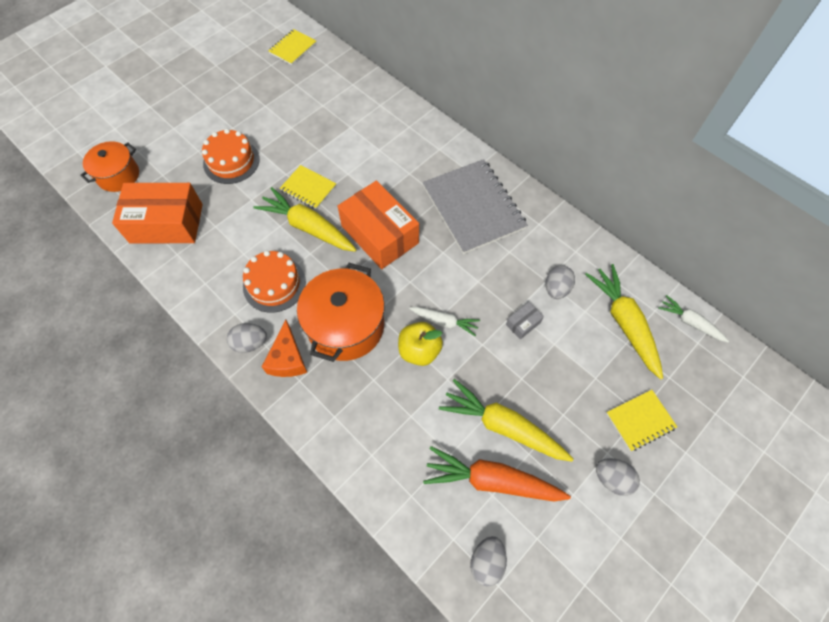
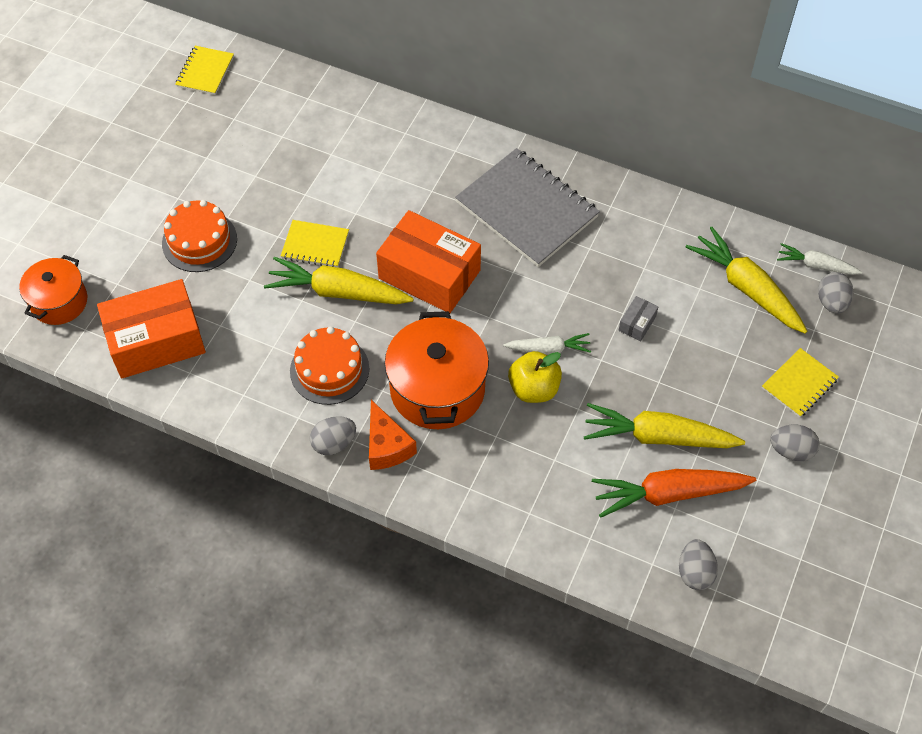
camera: 20 degrees left, 5 degrees down
(556, 289) = (659, 273): grey egg -> grey egg (831, 302)

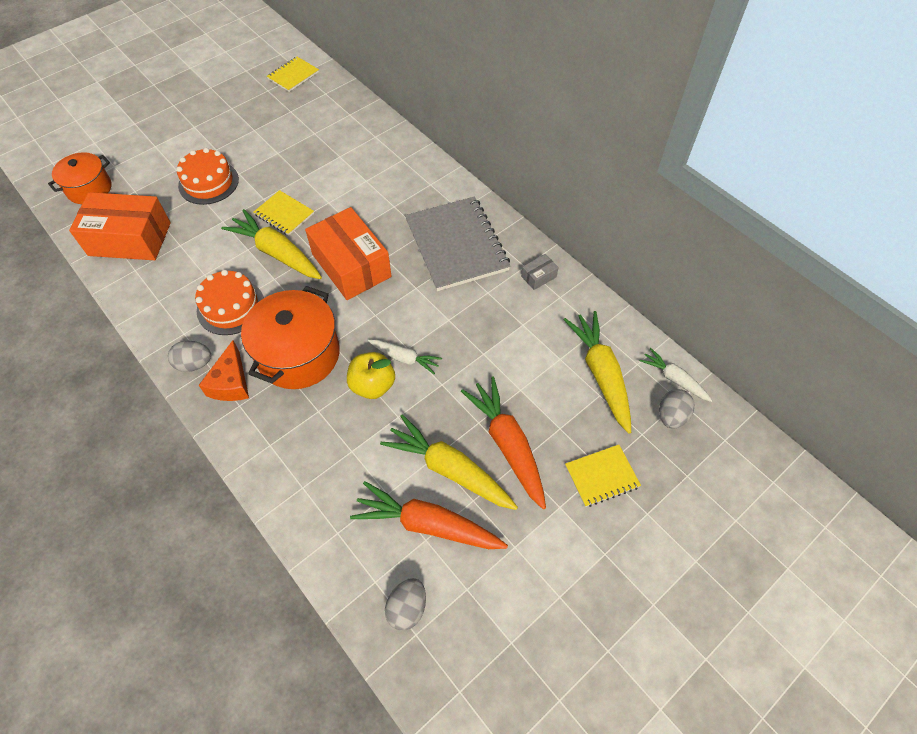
camera: 25 degrees right, 0 degrees up
(637, 323) = (489, 366): grey box -> grey box (538, 276)
(698, 391) = (507, 444): none -> orange carrot
(791, 450) = (560, 534): grey egg -> none

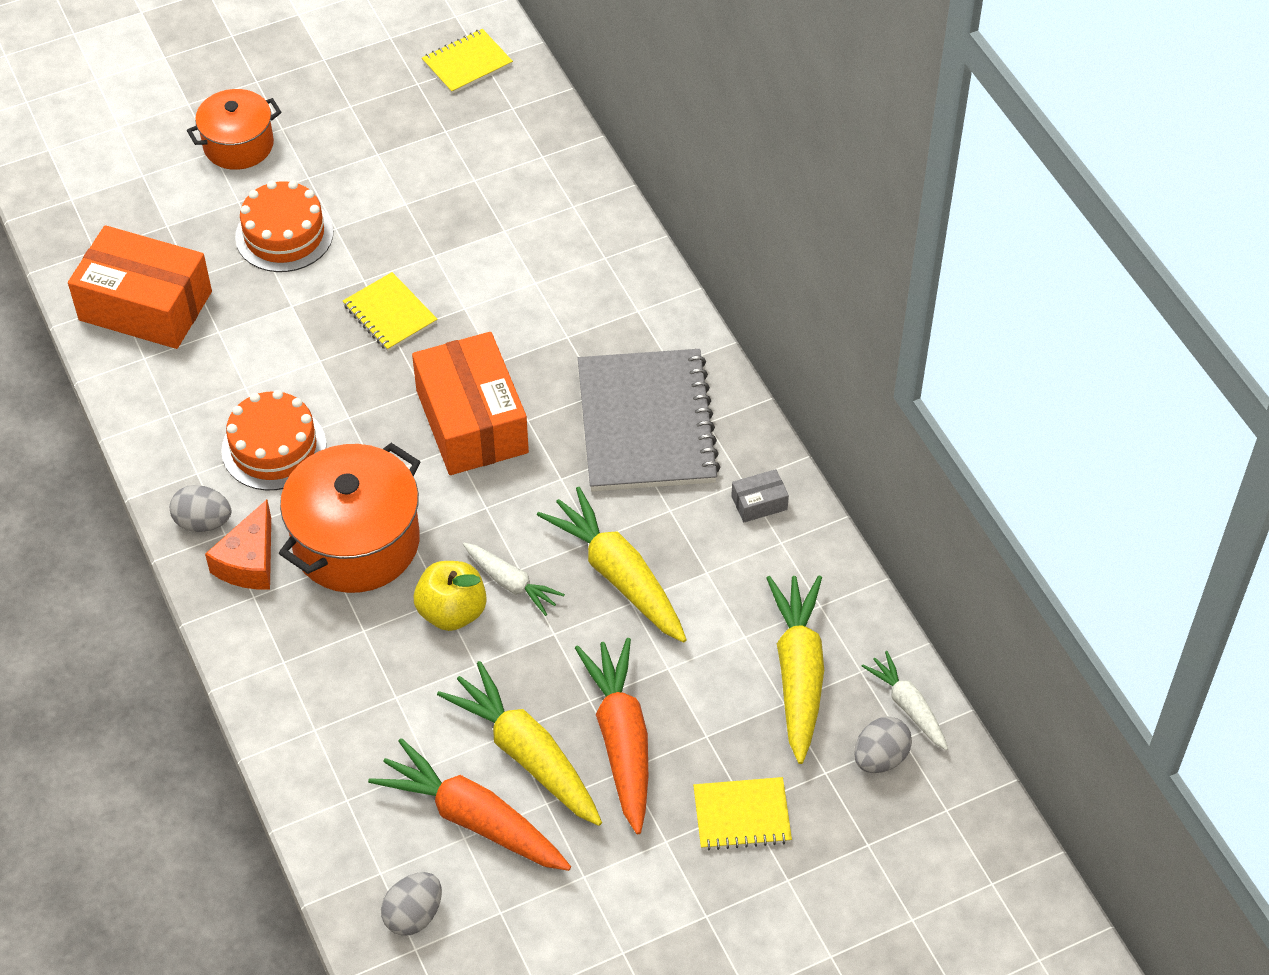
camera: 15 degrees right, 5 degrees down
(89, 189) = (98, 208): orange pot -> orange pot (238, 145)
(276, 253) = (362, 376): yellow carrot -> yellow carrot (618, 575)

